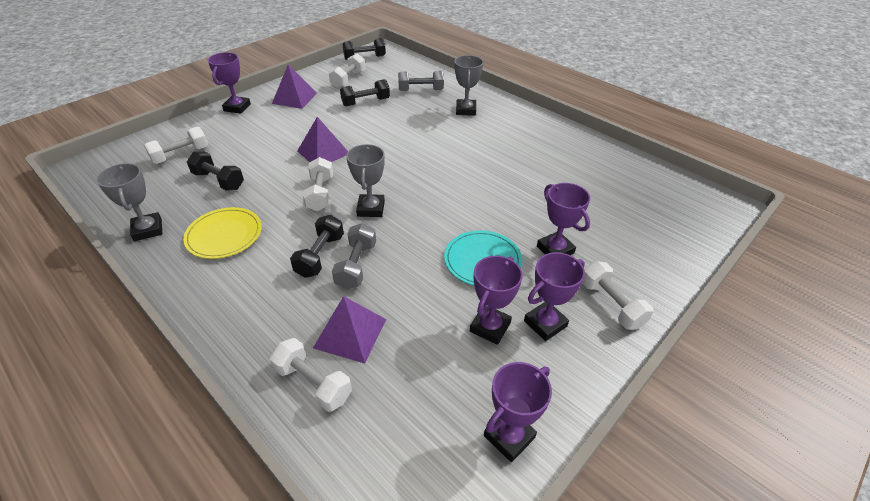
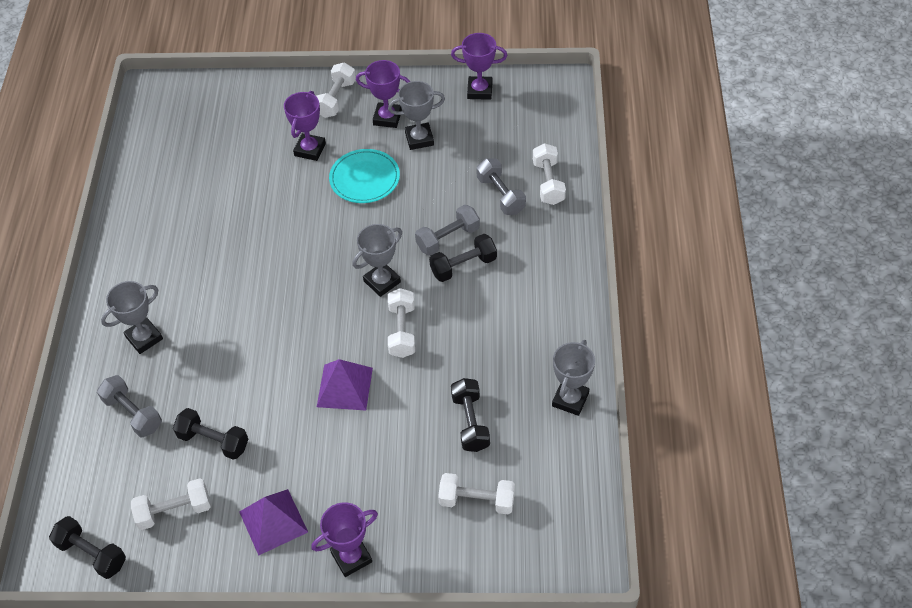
camera: 130 degrees left, 10 degrees up
(224, 235) = (515, 343): yellow plate -> none
(320, 194) = (402, 331): white dumbbell -> white dumbbell turned 45 degrees counterclockwise
(350, 333) = (501, 195): purple pyramid -> grey dumbbell
(490, 327) = (419, 139): purple trophy -> grey trophy

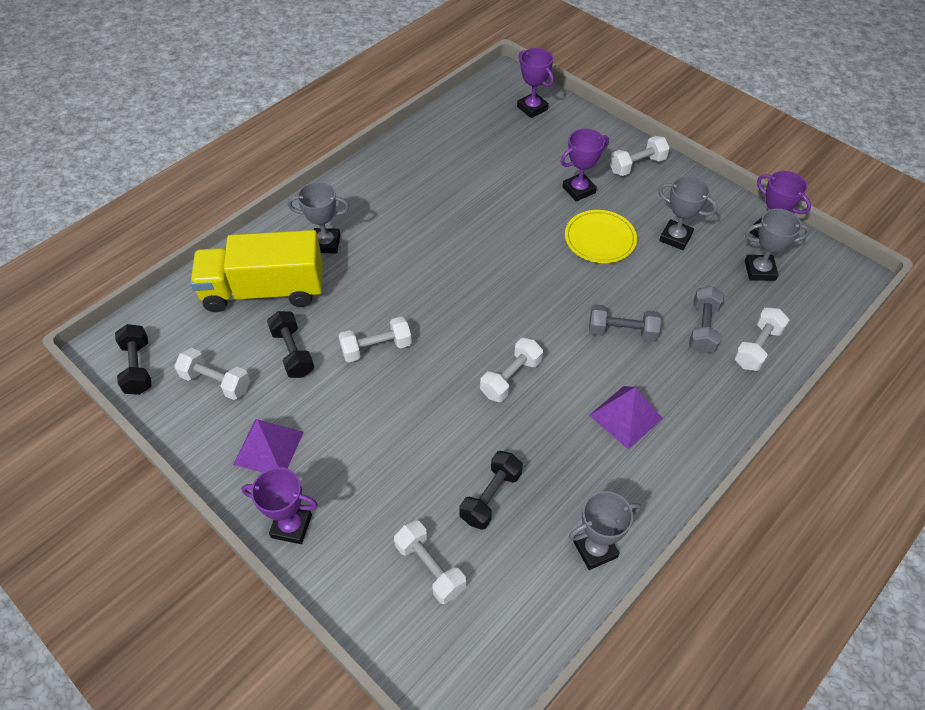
camera: 40 degrees right, 0 degrees up
(133, 413) = (264, 290): grey dumbbell -> yellow truck
(277, 386) = (376, 348): none -> white dumbbell
(344, 387) = (423, 387): purple pyramid -> purple pyramid (625, 416)
(364, 178) = (600, 239): turquoise plate -> yellow plate
(382, 281) = (534, 327): grey trophy -> grey trophy (759, 270)
(387, 118) = (664, 205): purple trophy -> purple trophy (532, 108)
(463, 266) = (613, 363): black dumbbell -> none

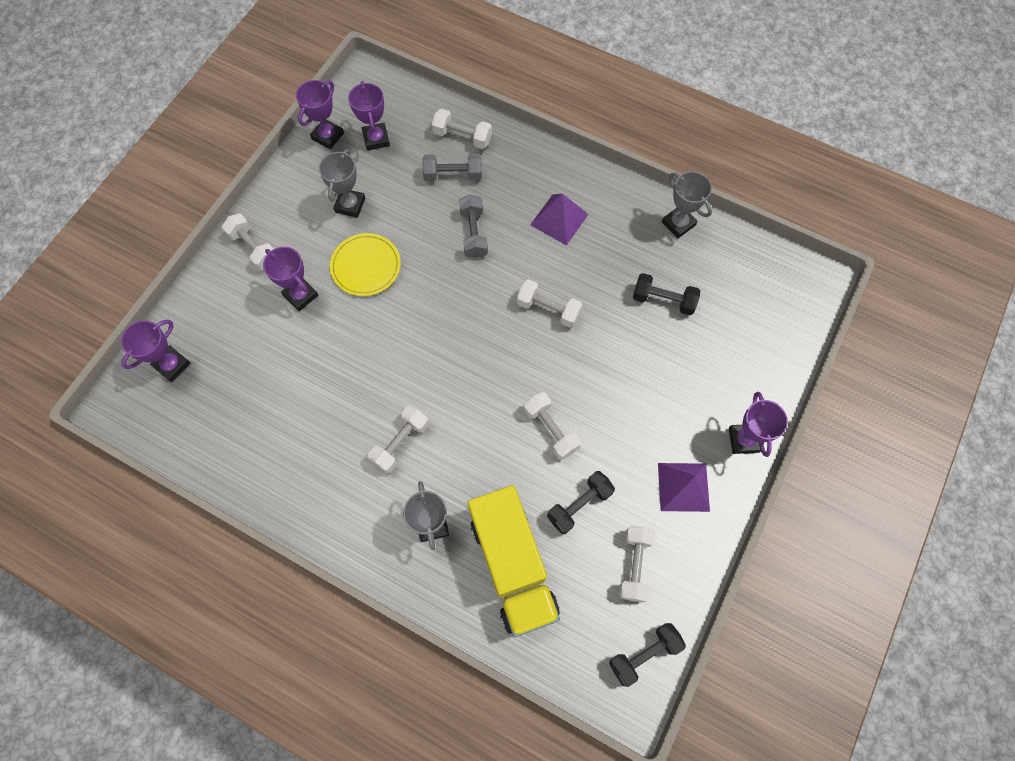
camera: 105 degrees left, 15 degrees up
(430, 568) = (735, 328): white dumbbell -> white dumbbell (400, 443)
(759, 270) = (376, 139): grey trophy -> purple trophy

